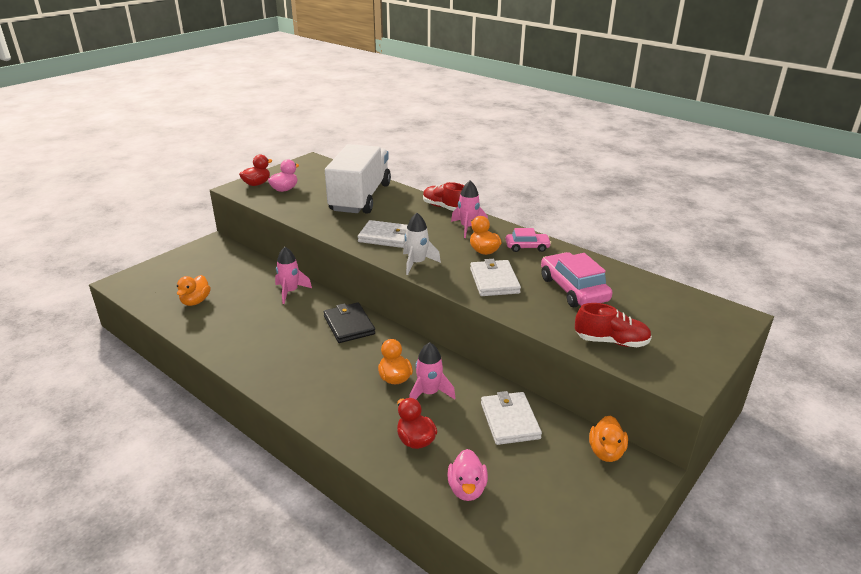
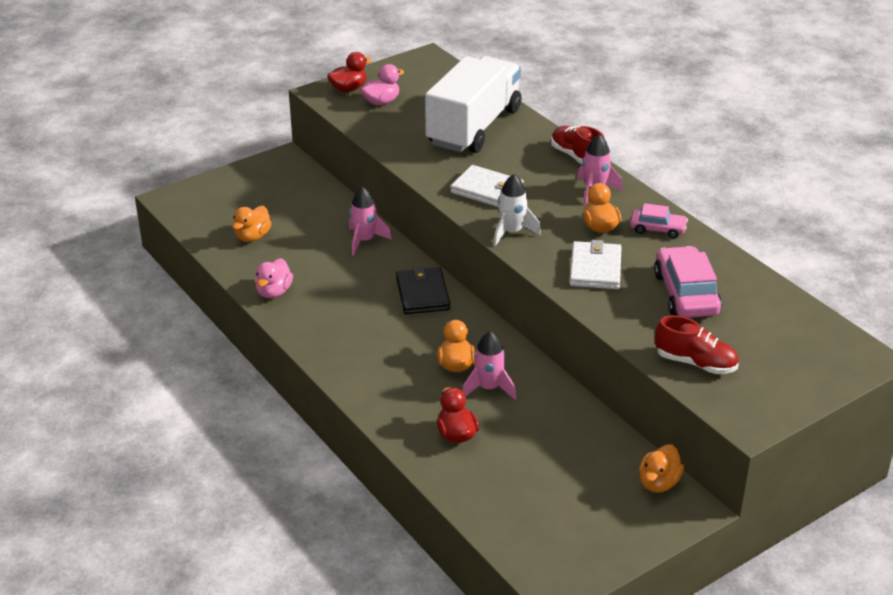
camera: 15 degrees right, 5 degrees up
(467, 489) = (493, 490): pink duck -> pink duck (274, 292)
(510, 420) = (567, 432): white wallet -> none

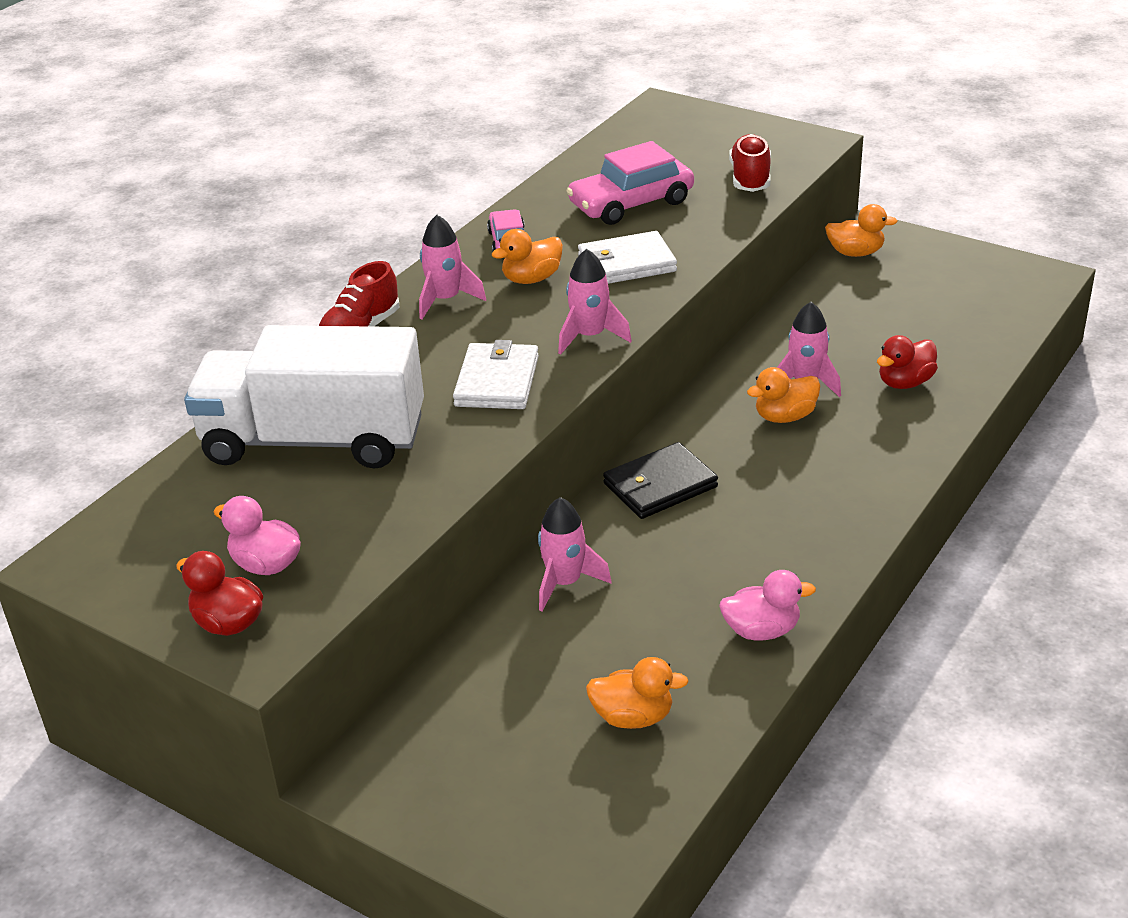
camera: 110 degrees left, 0 degrees up
(512, 232) = (590, 336): white rocket -> pink rocket

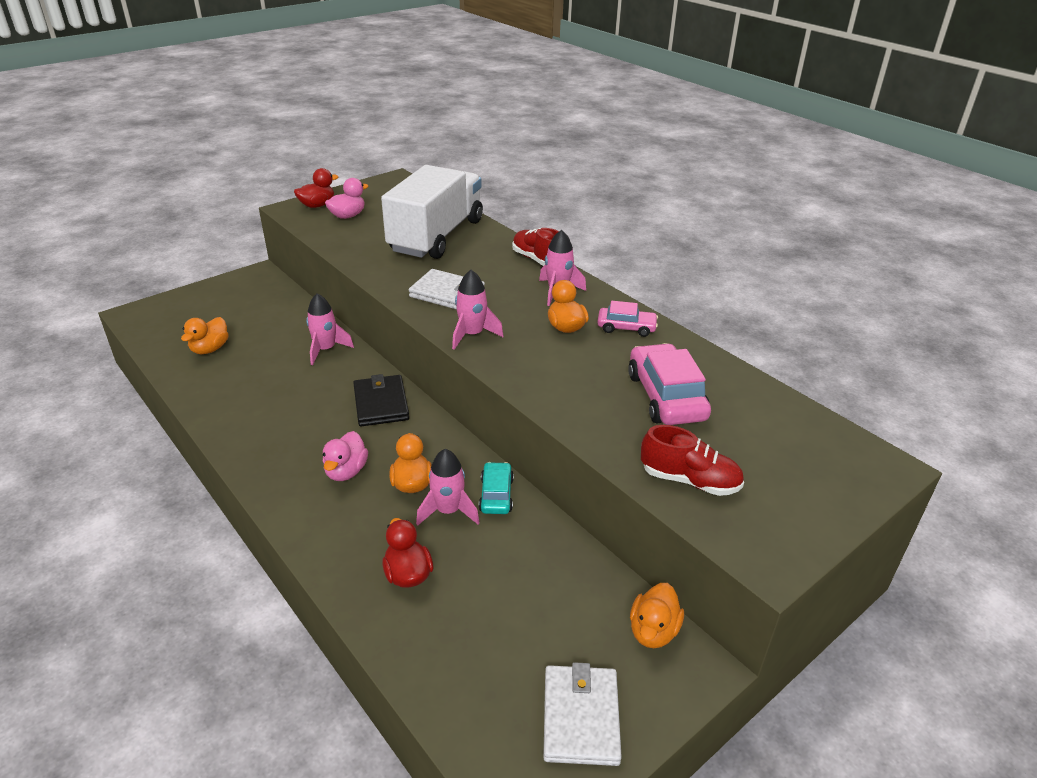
camera: 105 degrees right, 0 degrees up
(626, 263) = (563, 371): white wallet -> white wallet (581, 717)
(759, 360) = (496, 495): none -> turquoise car
(761, 630) = (220, 406): pink duck -> pink duck (346, 471)

